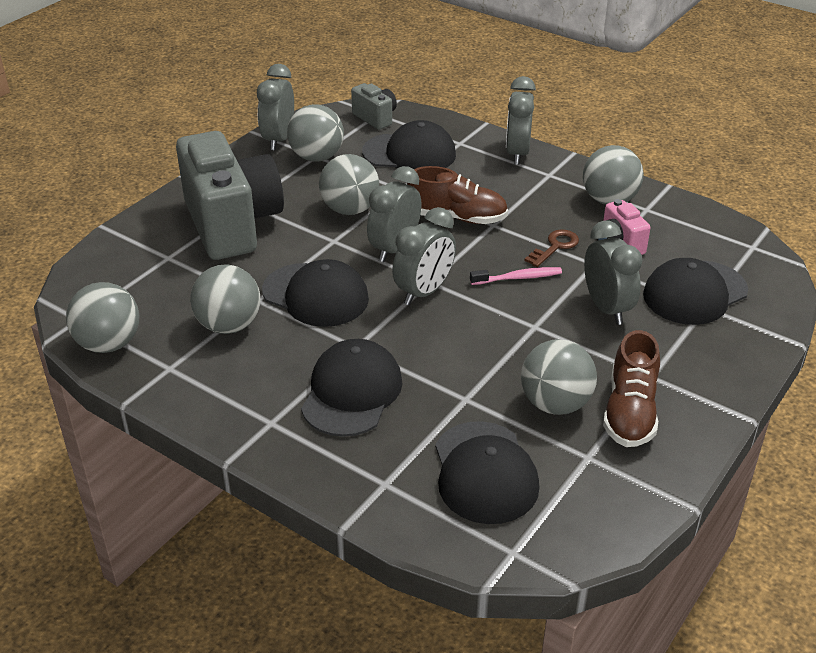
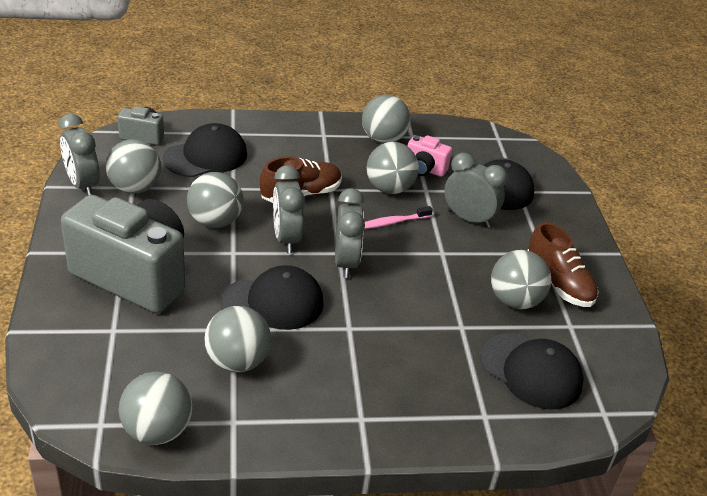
camera: 45 degrees left, 0 degrees up
(352, 392) = (388, 364): black cap -> none
(517, 153) = (284, 126): grey clock -> none
(518, 278) = (393, 222): pink toothbrush -> pink toothbrush turned 150 degrees counterclockwise
(555, 247) = (389, 188): brown key -> grey ball

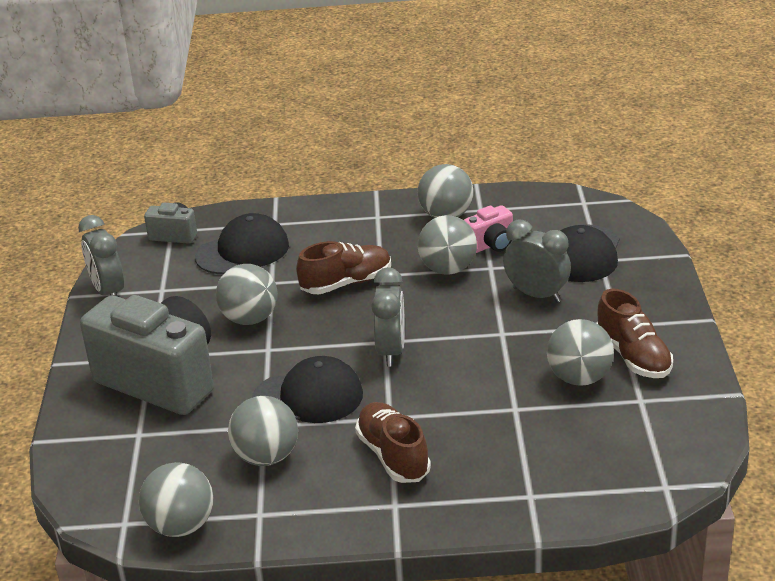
camera: 10 degrees right, 5 degrees down
(135, 188) = (164, 290): grey ball -> none
(286, 239) = (327, 331): grey clock -> none
(356, 367) = (393, 456): none -> brown shoe
(393, 222) = (448, 305): pink toothbrush -> none
(424, 169) = (491, 245): pink camera -> pink camera turned 60 degrees counterclockwise
(531, 371) = (588, 449): black cap -> none

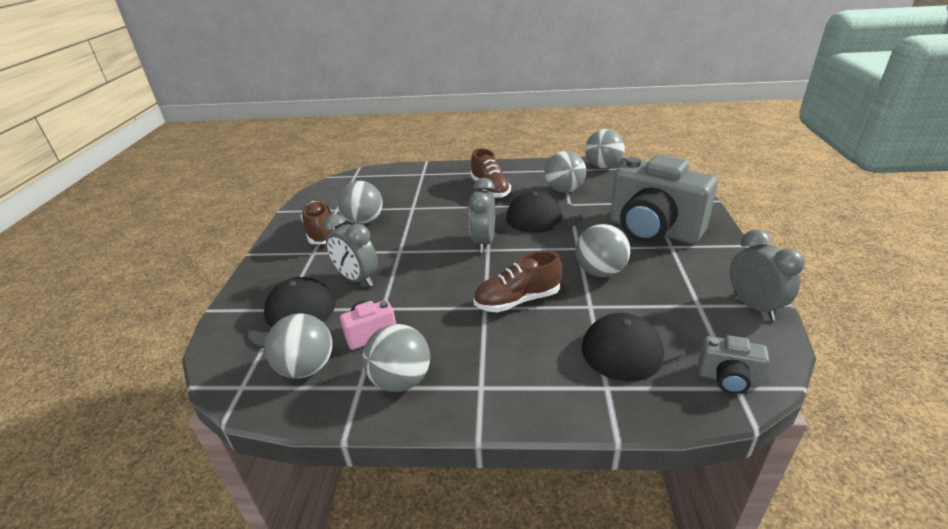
camera: 175 degrees left, 0 degrees up
(448, 269) = (421, 309): grey ball -> grey ball (306, 368)

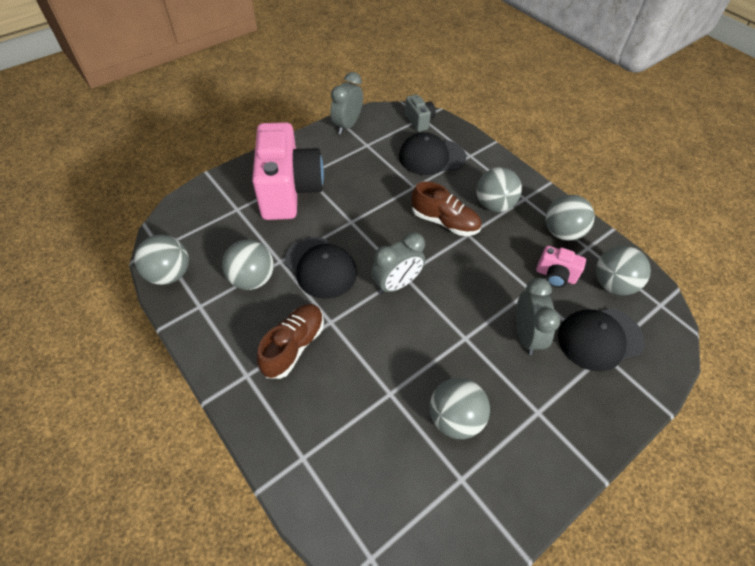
camera: 135 degrees left, 20 degrees up
(321, 232) = (509, 443): brown shoe -> none
(600, 272) = (372, 197): grey ball -> grey ball (494, 205)
(632, 347) = (431, 157): black cap -> black cap turned 150 degrees clockwise
(653, 231) = (289, 191): grey camera -> pink camera

